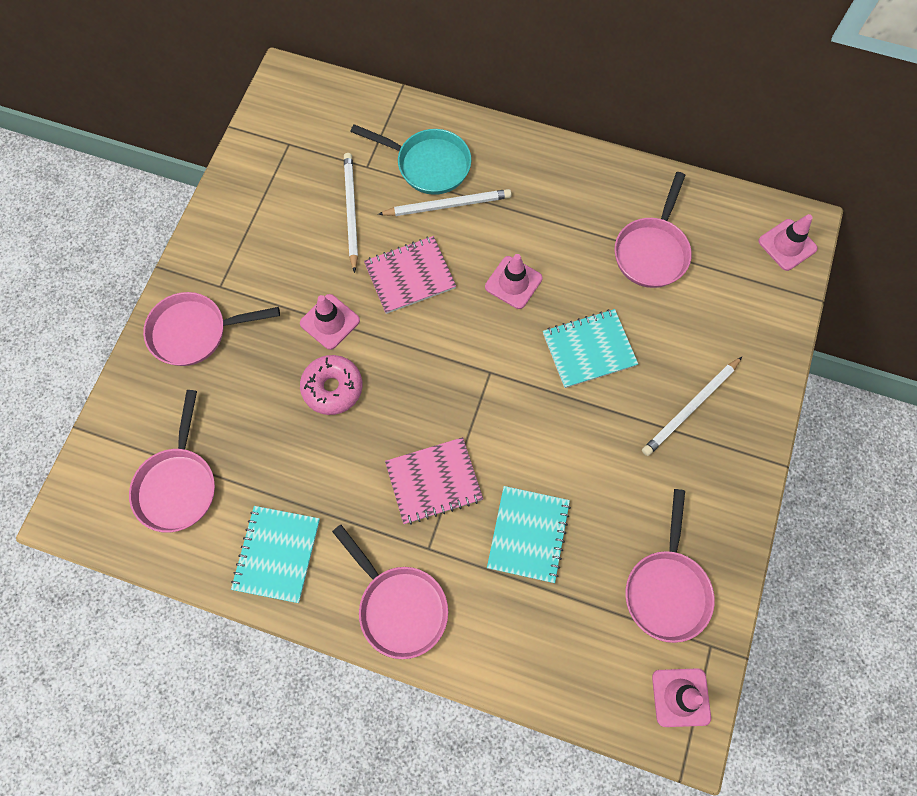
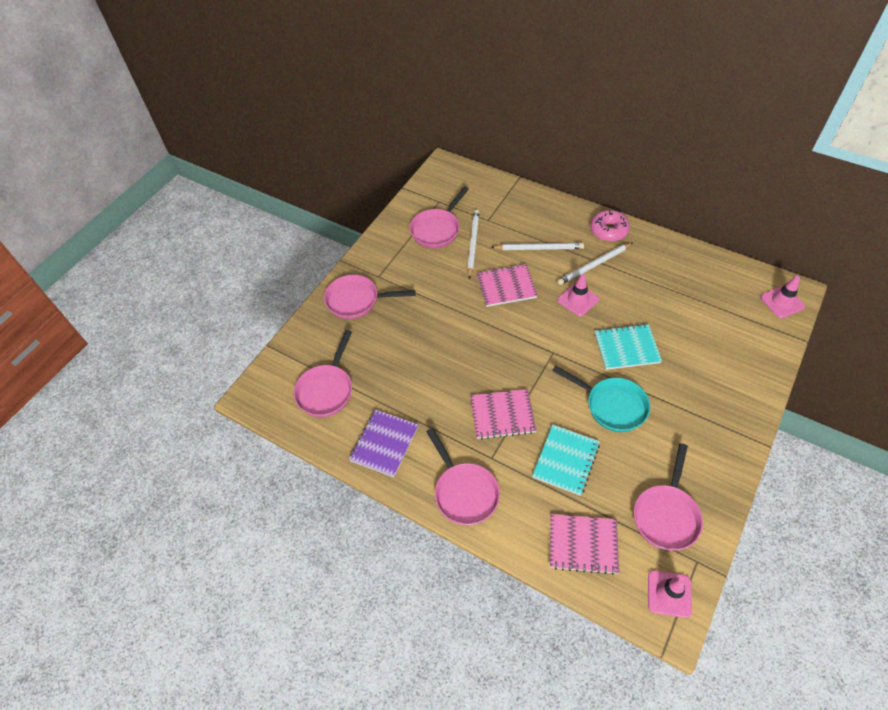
camera: 15 degrees right, 15 degrees down
(277, 554) = (384, 444): turquoise notebook -> purple notebook
(330, 322) = (447, 306): pink traffic cone -> none
(332, 388) = (442, 346): pink donut -> pink donut (608, 230)
(428, 164) = (529, 223): turquoise pan -> turquoise pan (611, 405)
(565, 651) = (583, 544): none -> pink notebook
(652, 251) = (680, 293): pink pan -> pink pan (437, 229)
(690, 408) = (698, 396): white pencil -> white pencil (594, 265)

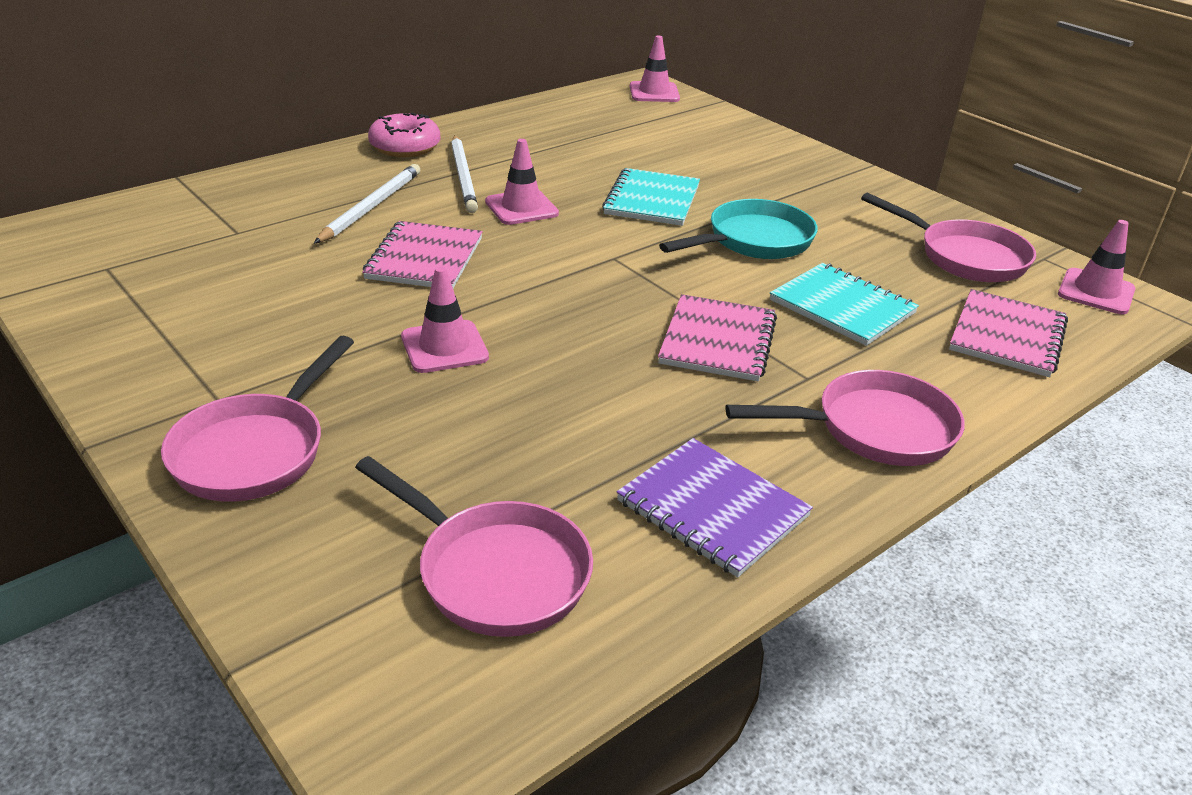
camera: 75 degrees left, 20 degrees down
(437, 229) = (183, 290): pink pan -> none
(443, 322) = (444, 347): none -> pink traffic cone
(473, 244) = (278, 262): white pencil -> none

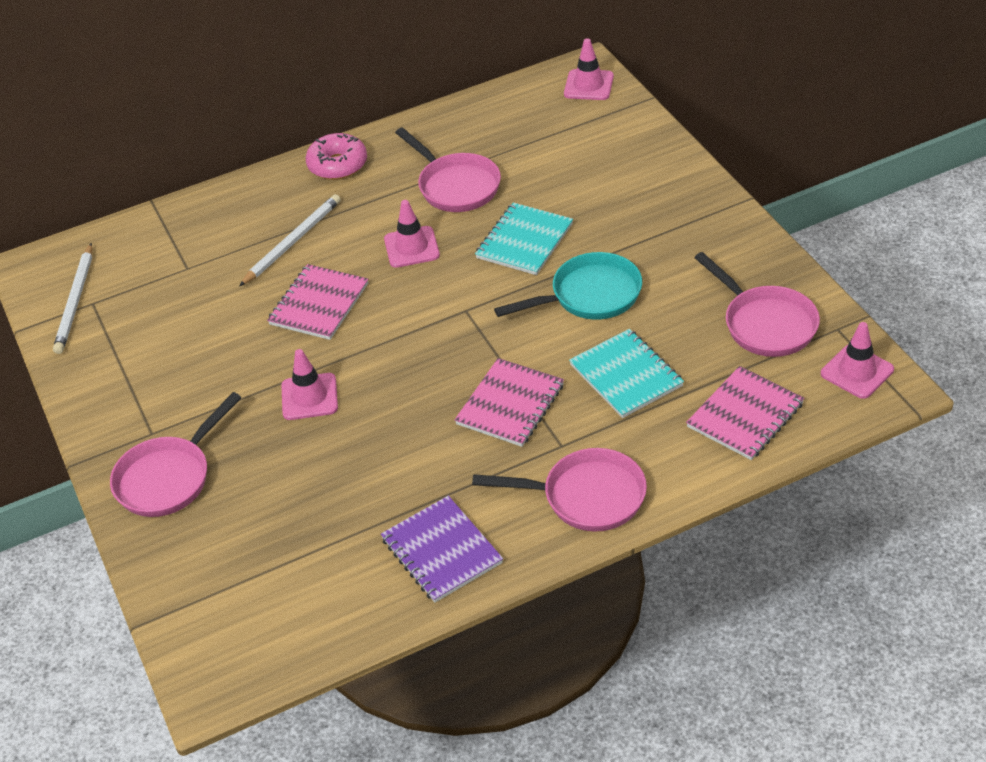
camera: 20 degrees right, 10 degrees up
(463, 176) = (376, 206): white pencil -> white pencil (75, 301)
(494, 572) = (290, 582): pink pan -> pink pan (455, 186)

